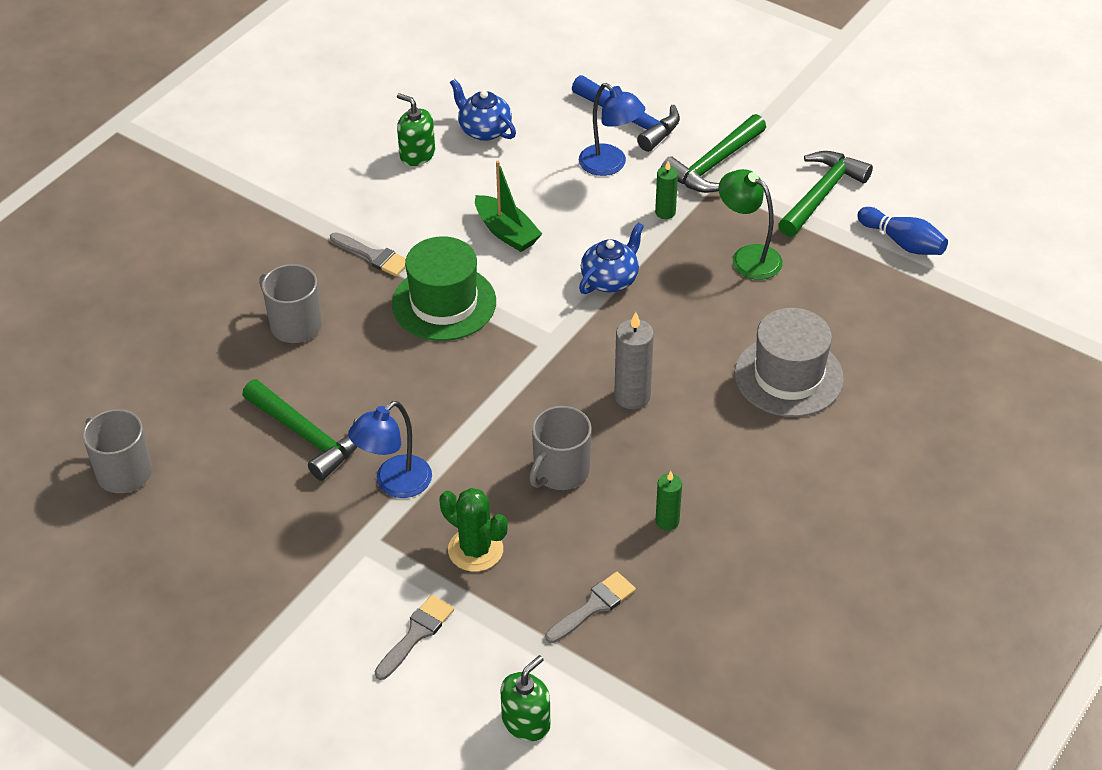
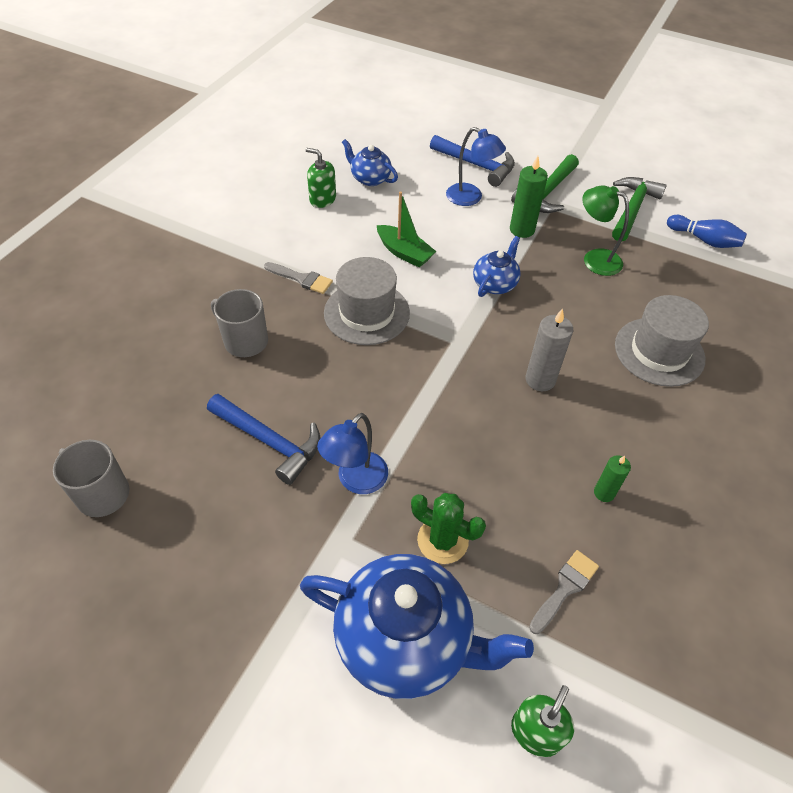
camera: 10 degrees left, 5 degrees up
(307, 436) = (269, 441): green hammer -> blue hammer
(416, 634) = (406, 640): grey brush -> blue teapot
(444, 303) = (366, 313): green hat -> grey hat
(560, 471) = (499, 454): grey mug -> none
(665, 212) = (522, 230): green candle -> green candle, size x1.61

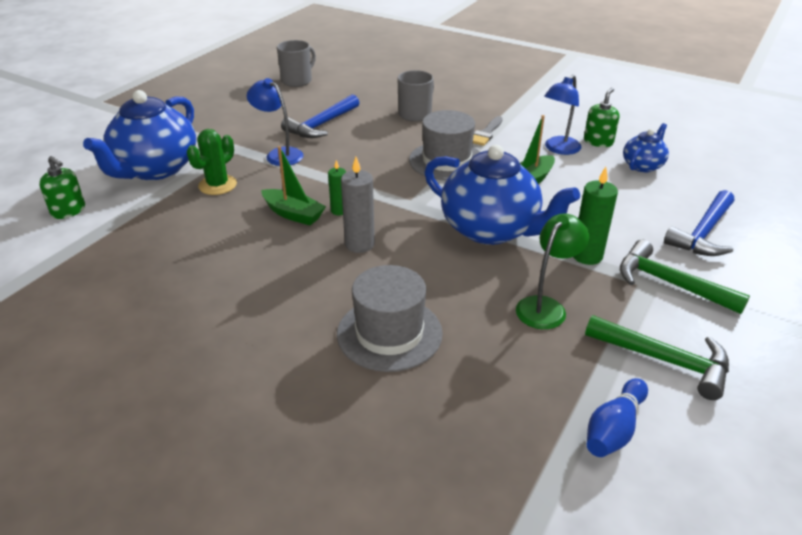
camera: 95 degrees right, 15 degrees down
(470, 198) = (634, 225): blue lamp -> blue lamp (558, 149)
(495, 284) = (491, 229): blue teapot -> blue teapot, size x2.00
(496, 444) = (293, 214): none -> green boat
(565, 588) = (154, 233): grey brush -> none
(604, 493) = (226, 265): green candle -> green candle (339, 211)

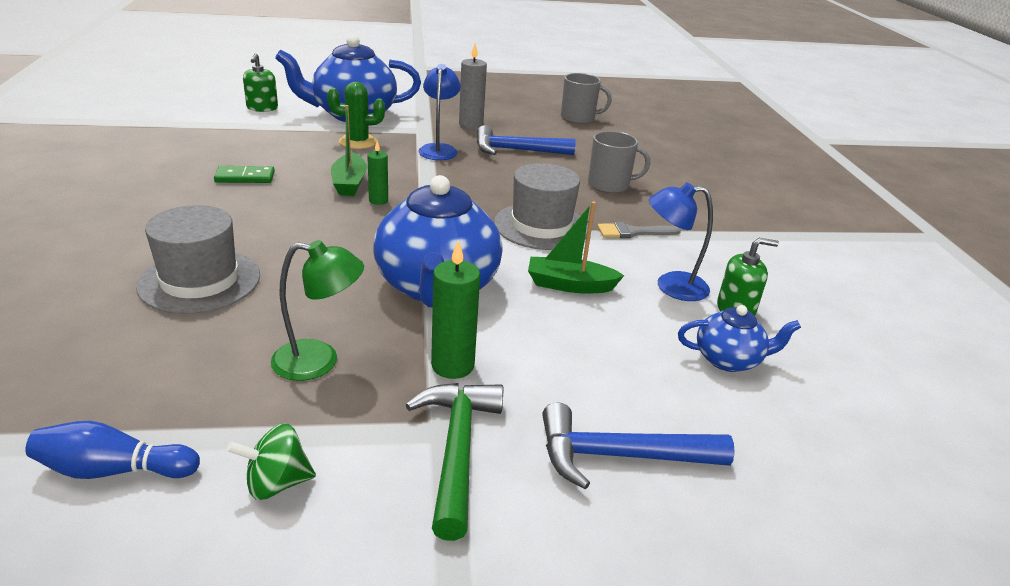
camera: 50 degrees right, 5 degrees down
(220, 262) = (245, 177): none -> green domino
(359, 244) = (332, 226): grey candle -> grey candle (471, 125)
(664, 360) = (276, 483): green hammer -> green spinning top

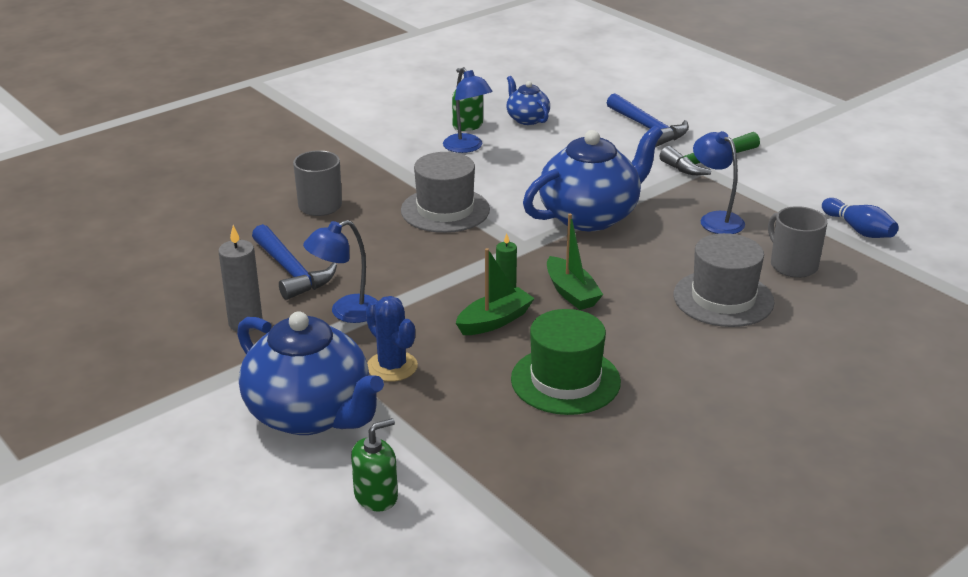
camera: 120 degrees left, 0 degrees up
(245, 177) = (565, 380): green domino -> green hat
(276, 483) = (795, 191): green spinning top -> none
(319, 361) = (715, 219): green lamp -> blue lamp
(358, 142) = (392, 366): green cactus -> blue cactus
(452, 365) = (654, 183): green candle -> none
(569, 285) = (517, 177): green boat -> green boat (571, 293)
(579, 118) = (134, 269): grey mug -> grey mug (792, 265)
(633, 232) = (402, 175): grey brush -> none

